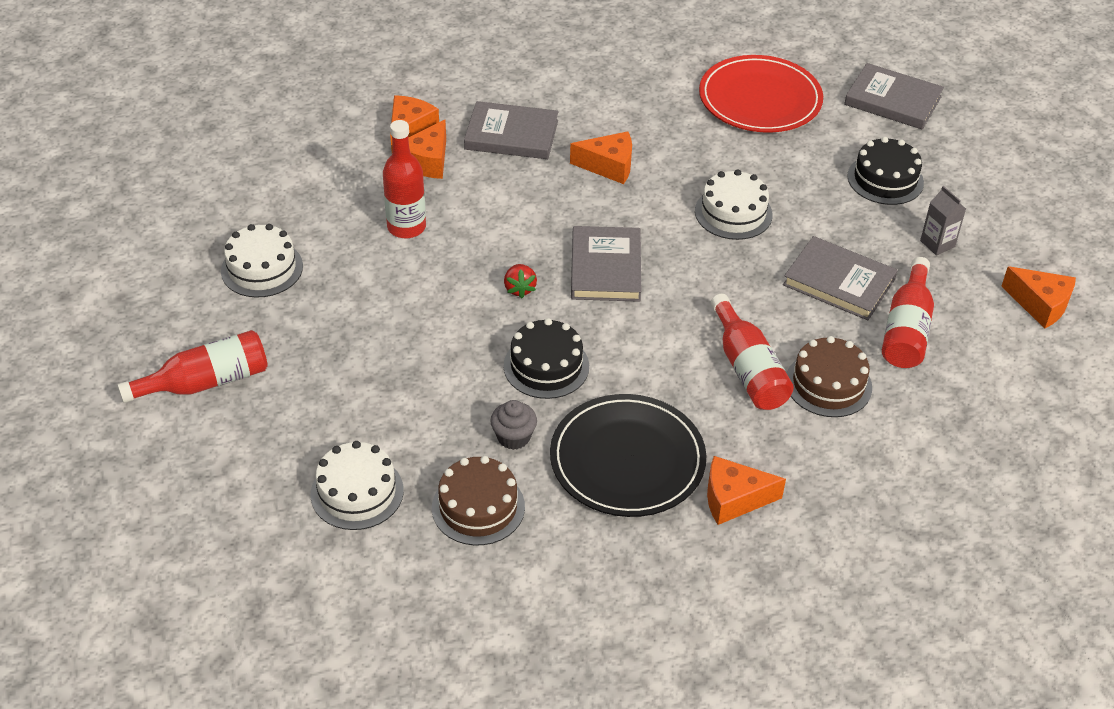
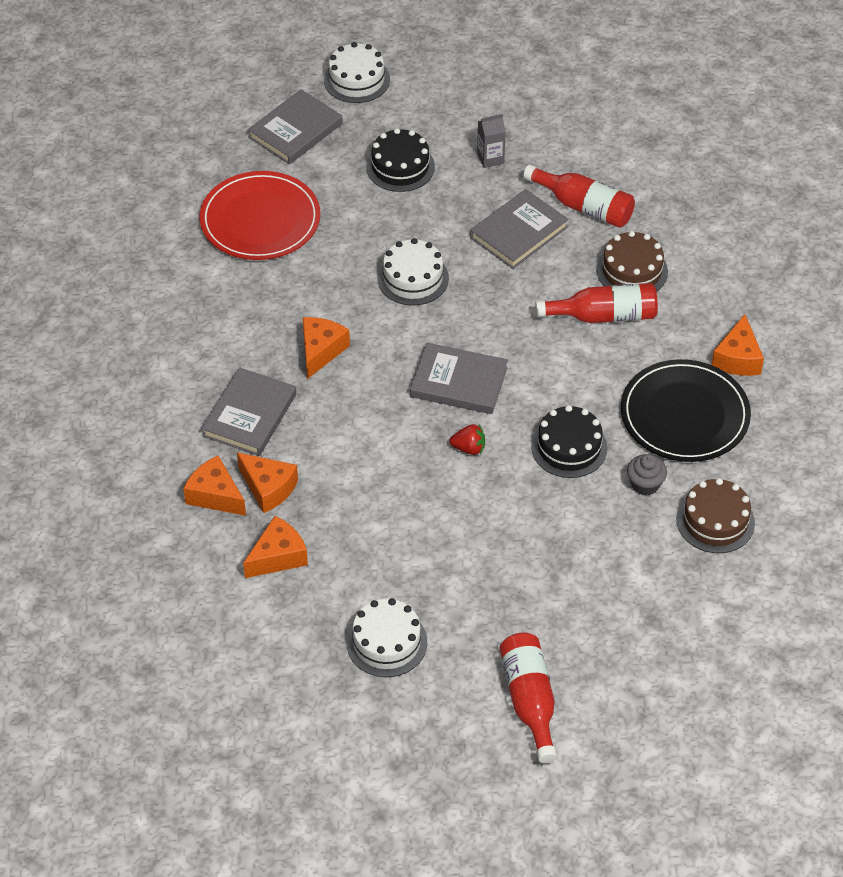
camera: 75 degrees left, 5 degrees up
(357, 492) = (684, 601): white cake -> white cake (356, 79)
(406, 227) = (361, 519): red bottle -> none
(1040, 305) = (577, 120): orange cheese -> orange cheese (278, 556)

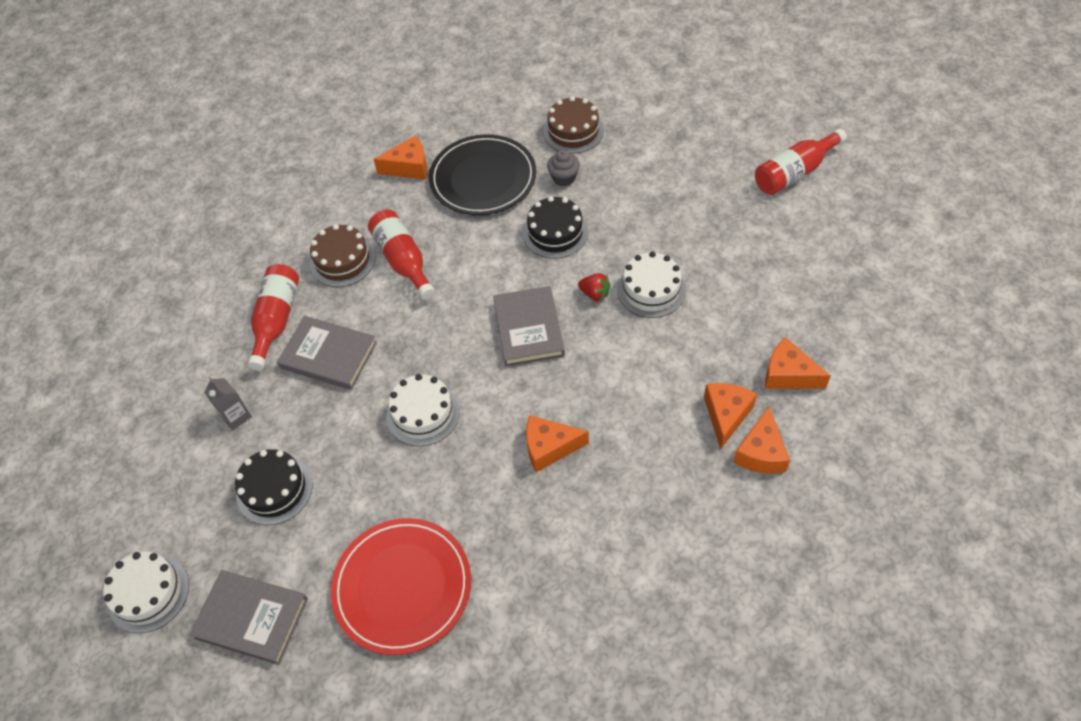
camera: 110 degrees left, 5 degrees up
(249, 415) = (657, 470): grey book -> none
(386, 642) = (811, 269): white cake -> white cake (651, 289)
(469, 448) = (595, 294): red strawberry -> red strawberry turned 135 degrees clockwise

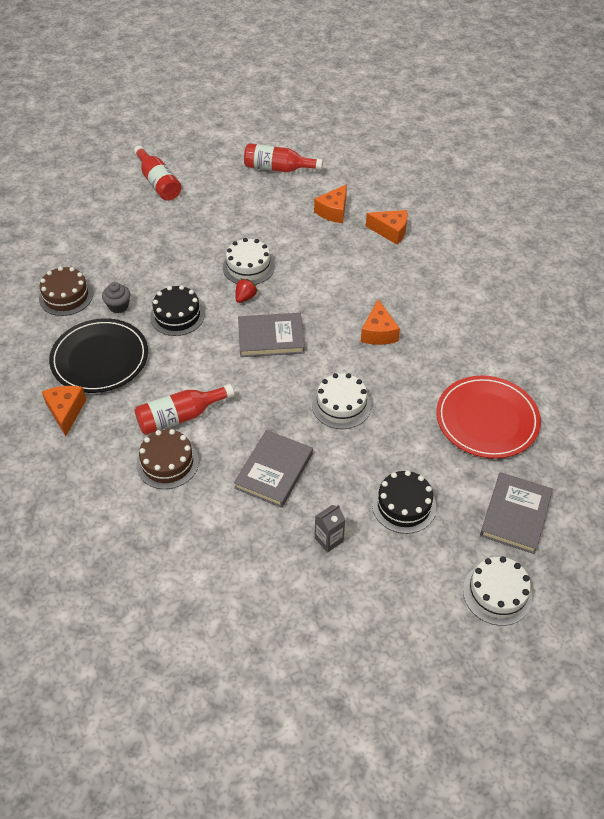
camera: 90 degrees left, 5 degrees down
(276, 320) = (227, 513): red bottle -> red bottle (278, 168)
(726, 415) = (361, 243): orange cheese -> none

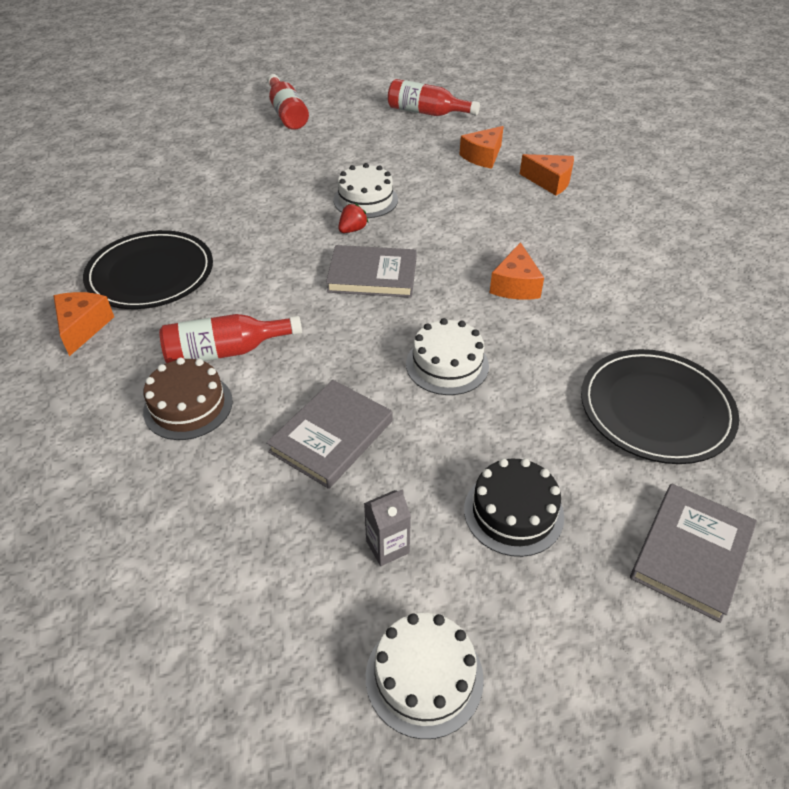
camera: 10 degrees right, 5 degrees down
(66, 296) = (139, 206): brown cake -> none
(118, 306) = (196, 222): grey cupcake -> none
(177, 315) = (263, 239): black cake -> none
(487, 419) = (655, 409): red plate -> black plate
(497, 593) = (651, 681): white cake -> white cake (424, 677)

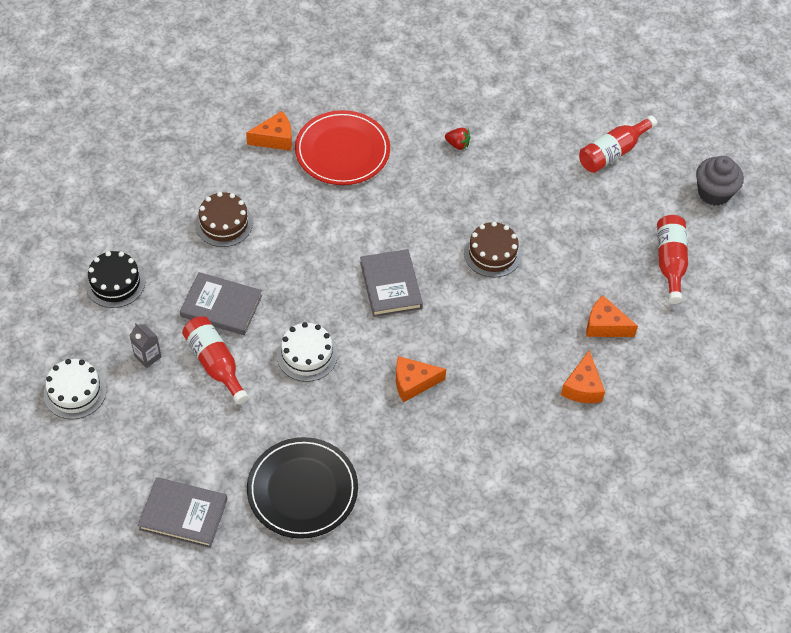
camera: 70 degrees right, 10 degrees up
(150, 274) = (342, 151): black plate -> red plate
(225, 351) = (278, 224): red bottle -> red bottle (215, 363)
(352, 230) = (445, 256): red strawberry -> red strawberry (457, 144)
(364, 80) = (714, 192): none -> grey cupcake
(365, 200) = (492, 253): white cake -> brown cake
(513, 512) = (189, 416): black cake -> black cake (115, 283)

